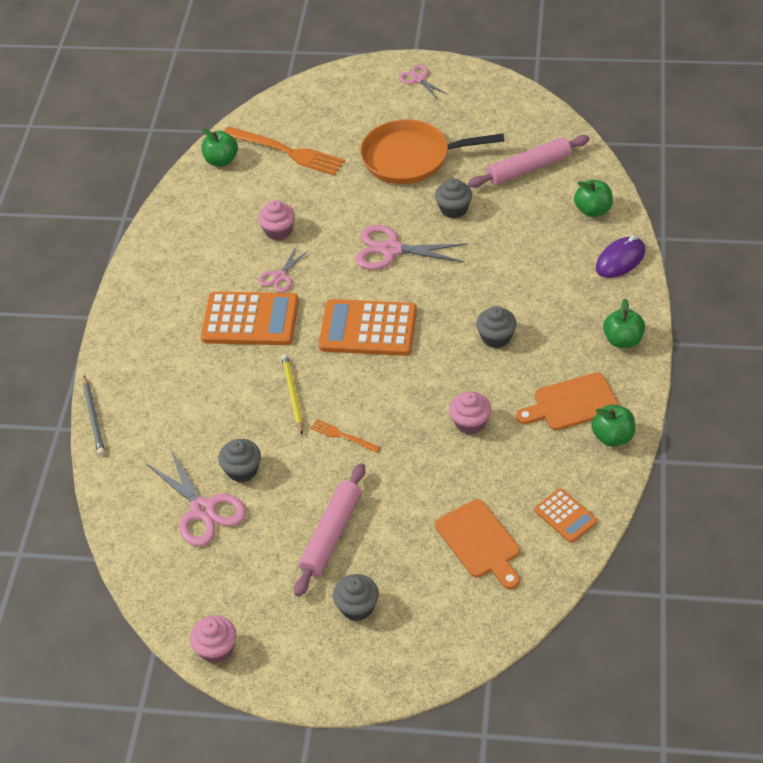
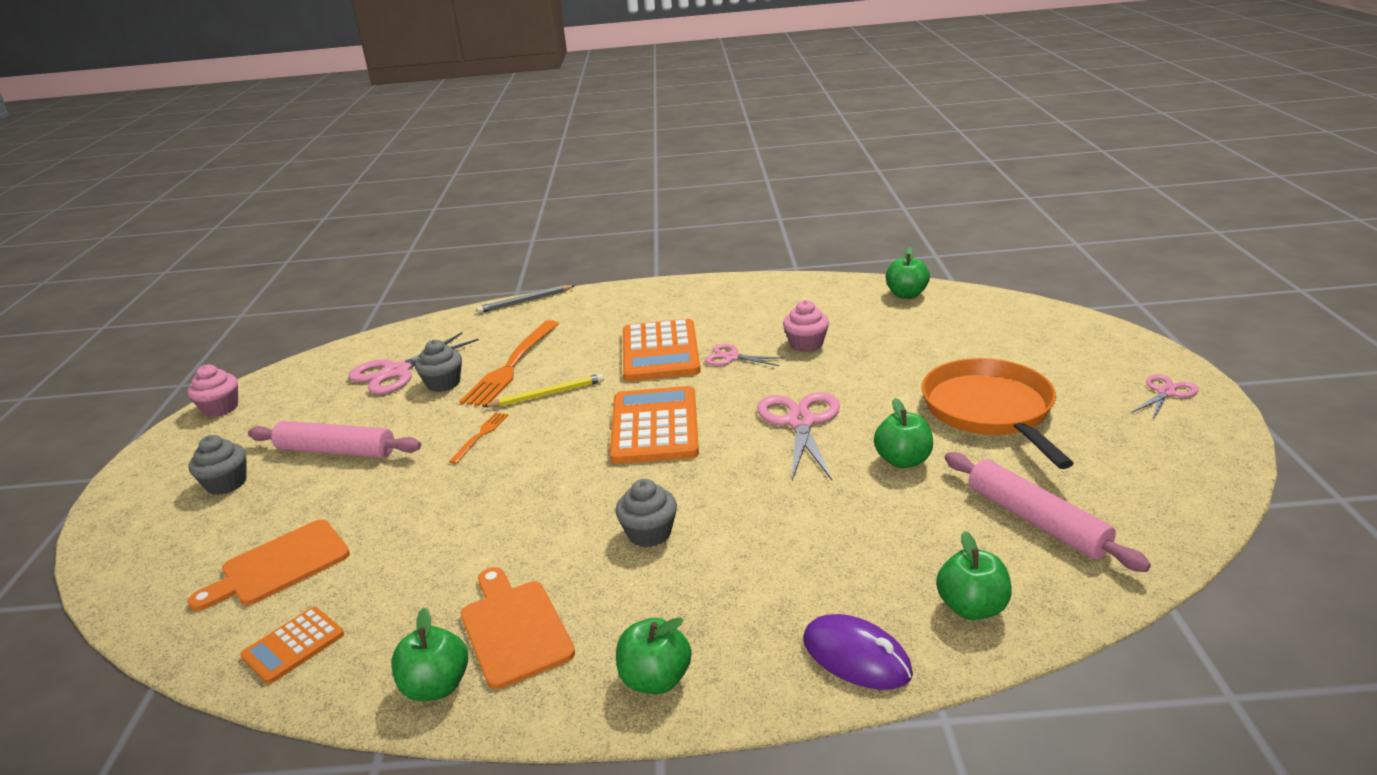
camera: 80 degrees right, 20 degrees down
(287, 152) = (945, 327): orange fork -> orange fork (511, 366)
(454, 209) = (903, 460): grey cupcake -> green apple
(470, 423) = (488, 530): pink cupcake -> none

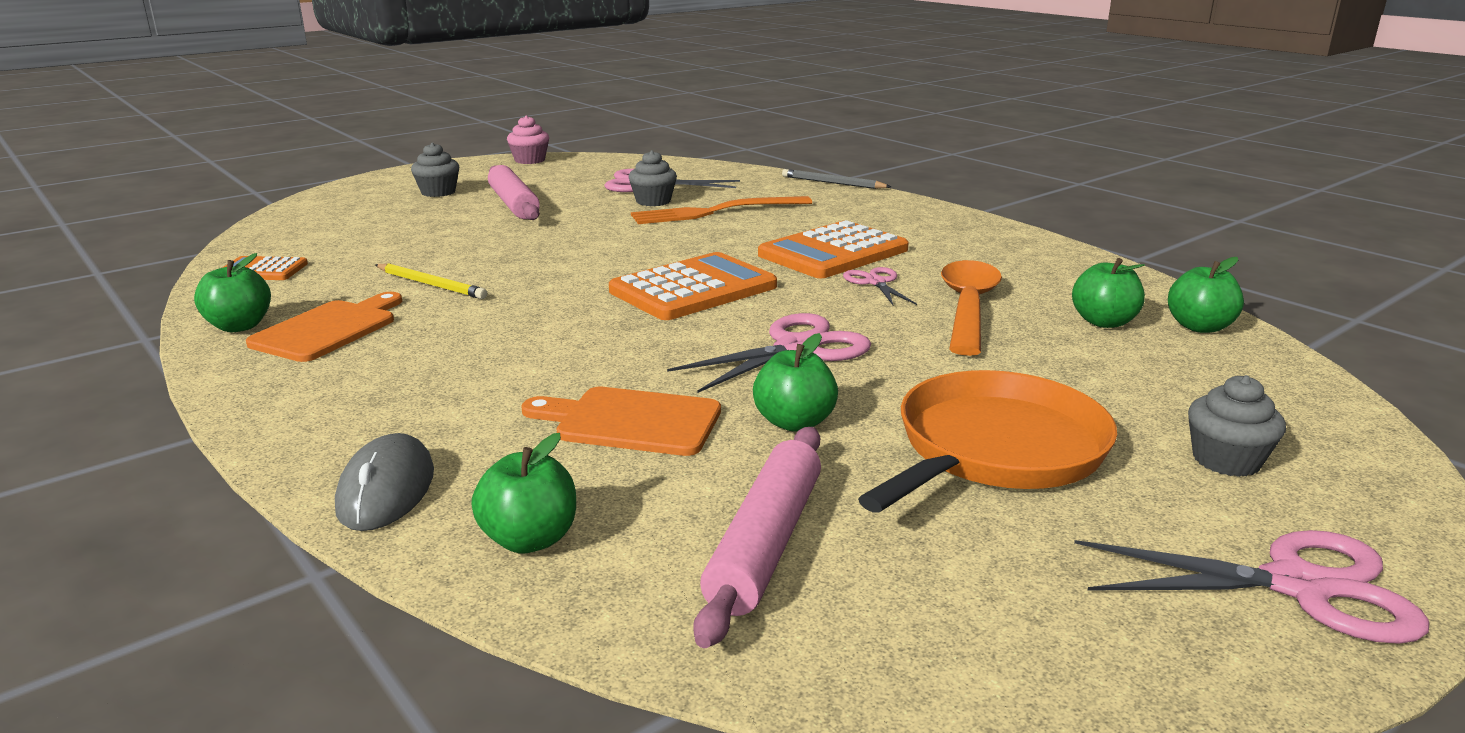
camera: 50 degrees right, 5 degrees down
(279, 565) = (353, 236): orange cutting board -> orange cutting board (631, 421)
(481, 435) = (591, 236): orange fork -> none
(547, 394) = (688, 236): yellow pencil -> yellow pencil (431, 284)
(649, 533) = (511, 337): grey cupcake -> grey cupcake (1226, 460)
(655, 679) = (293, 402): green apple -> green apple (1103, 322)
(806, 344) = (967, 307): pink cupcake -> orange spoon
(856, 657) = (387, 490): purple mouse -> grey mouse
(1166, 392) = (1298, 586): pink scissors -> pink scissors, size x1.74

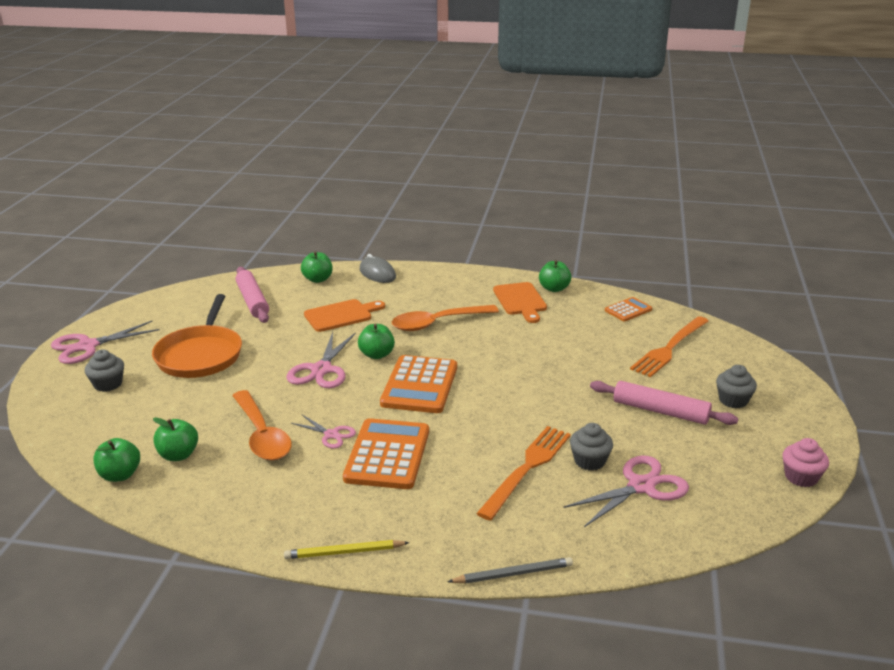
camera: 140 degrees right, 5 degrees up
(356, 230) = (669, 348): none -> orange fork
(431, 284) = (540, 334): yellow pencil -> yellow pencil (344, 552)
(513, 346) = (437, 323): none -> orange spoon
(794, 422) = (284, 337): green apple -> green apple (377, 355)

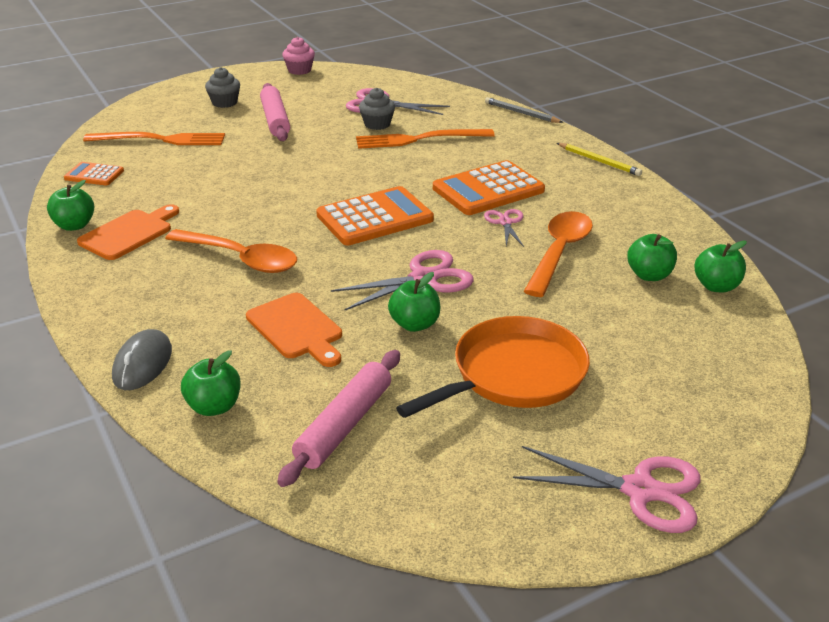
camera: 130 degrees left, 5 degrees up
(108, 384) = (657, 399): grey cupcake -> none
(341, 315) = (296, 329): orange cutting board -> orange cutting board turned 150 degrees counterclockwise
(377, 355) = (353, 262): green apple -> green apple (415, 324)

